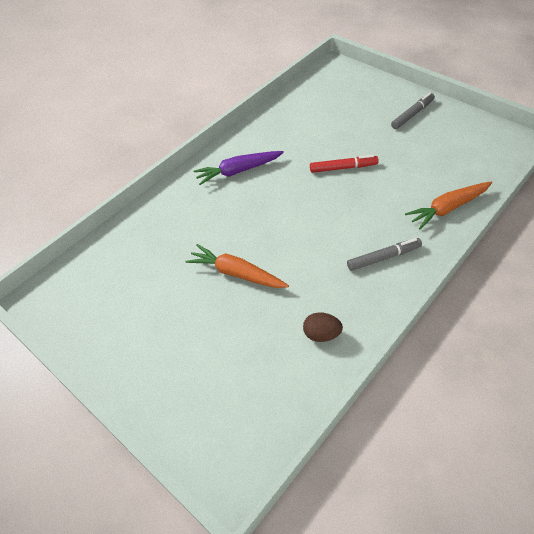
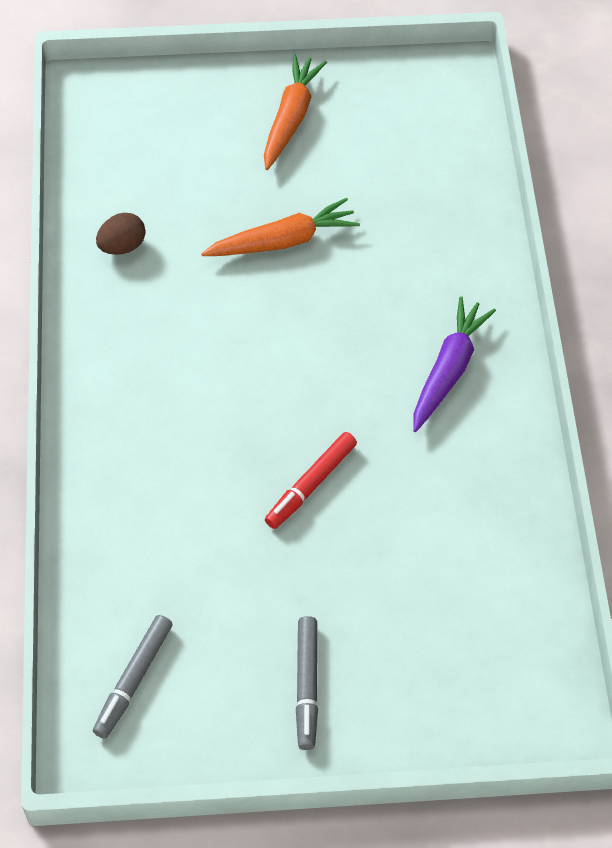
camera: 130 degrees right, 5 degrees up
(383, 257) = (131, 382): grey marker -> grey marker (133, 680)
(447, 208) = (106, 518): orange carrot -> orange carrot (291, 118)

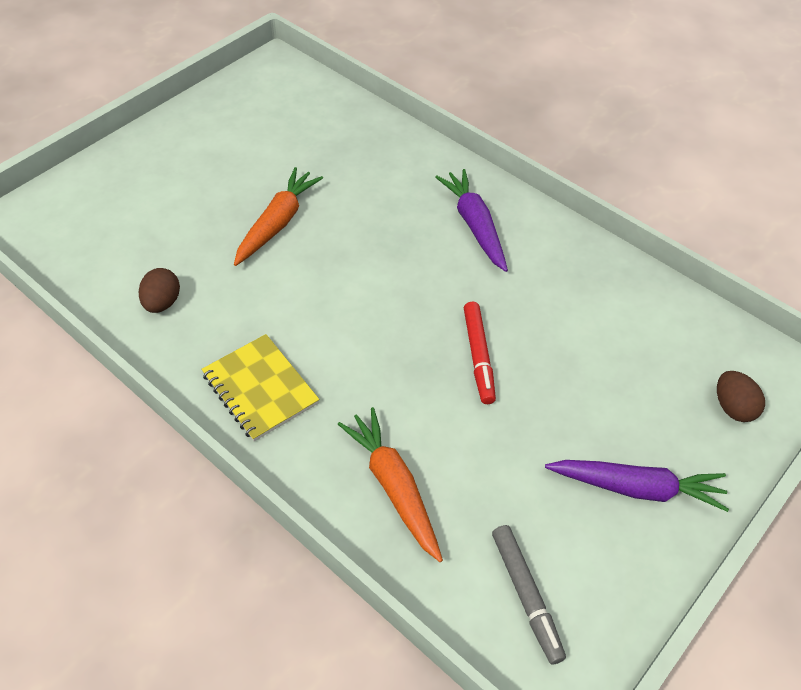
camera: 45 degrees left, 5 degrees down
(119, 375) = (260, 389): none -> yellow notebook
(291, 118) = (196, 149): orange carrot -> orange carrot (393, 486)
(306, 686) = (637, 488): grey marker -> purple carrot
(468, 700) = (732, 407): none -> brown egg

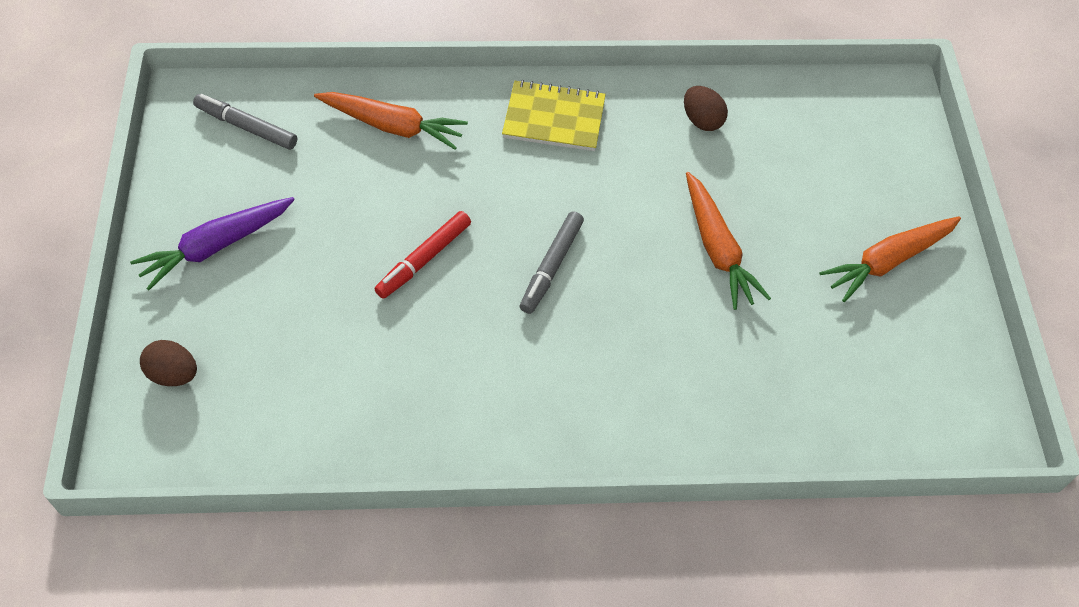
camera: 135 degrees right, 5 degrees up
(194, 149) = (887, 261): none -> orange carrot
(395, 288) = (551, 266): none -> grey marker
(474, 225) = (554, 389): purple carrot -> none
(478, 356) = (423, 259): red marker -> red marker turned 90 degrees counterclockwise

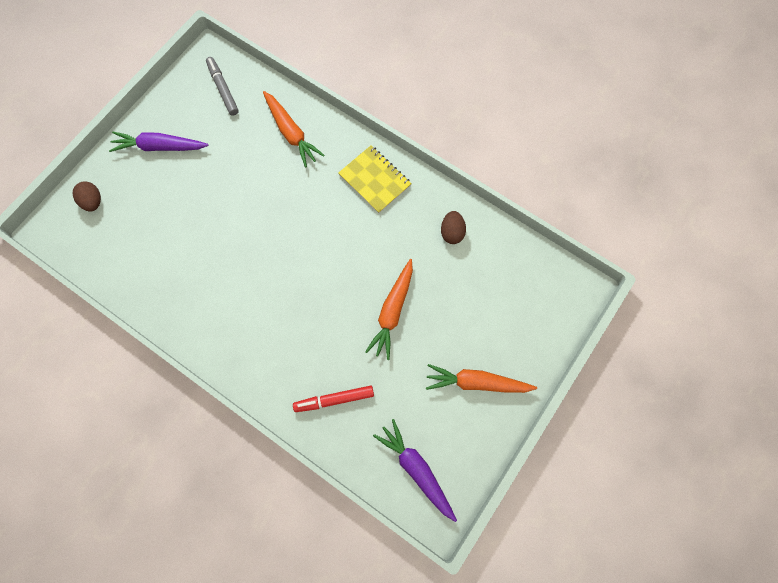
camera: 40 degrees right, 15 degrees up
(423, 259) = (245, 218): red marker -> red marker (334, 399)
(551, 266) = (301, 263): grey marker -> none
(916, 403) = (416, 469): none -> purple carrot

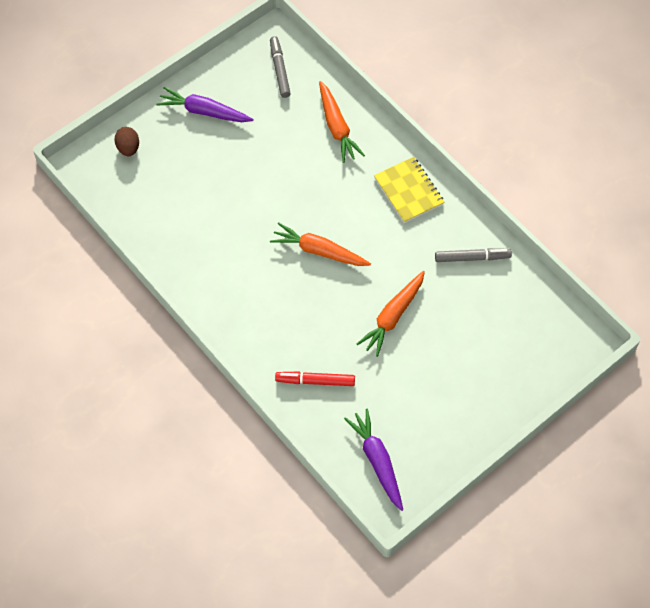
camera: 15 degrees right, 10 degrees down
(452, 232) = (472, 258): brown egg -> grey marker
(476, 382) = (457, 400): orange carrot -> orange carrot (319, 251)

